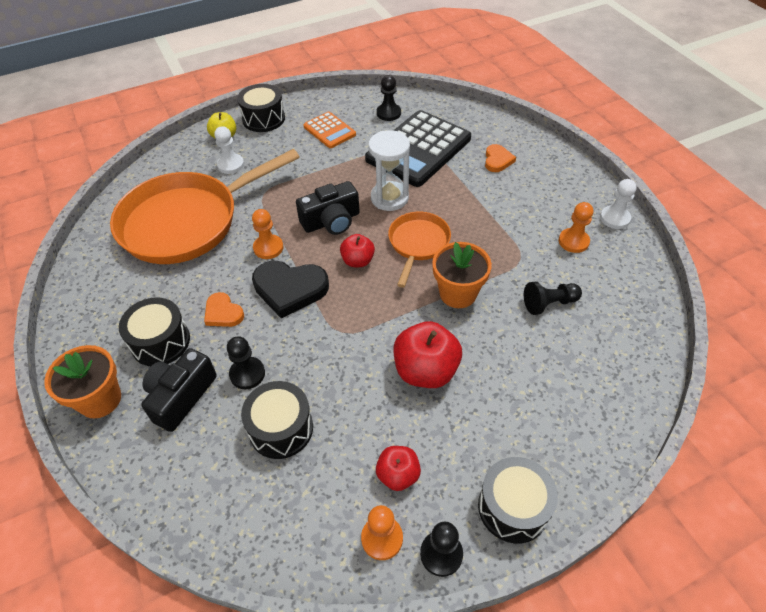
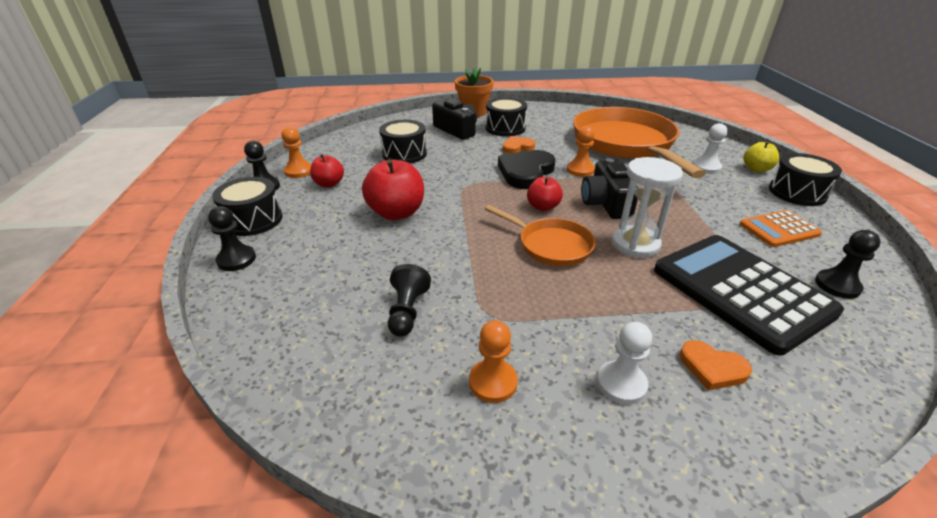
camera: 110 degrees right, 15 degrees down
(247, 374) = (456, 149): black pawn -> black pawn (236, 259)
(458, 293) = (466, 252): orange flower pot -> none
(614, 218) = (520, 470): white pawn -> white pawn (621, 383)

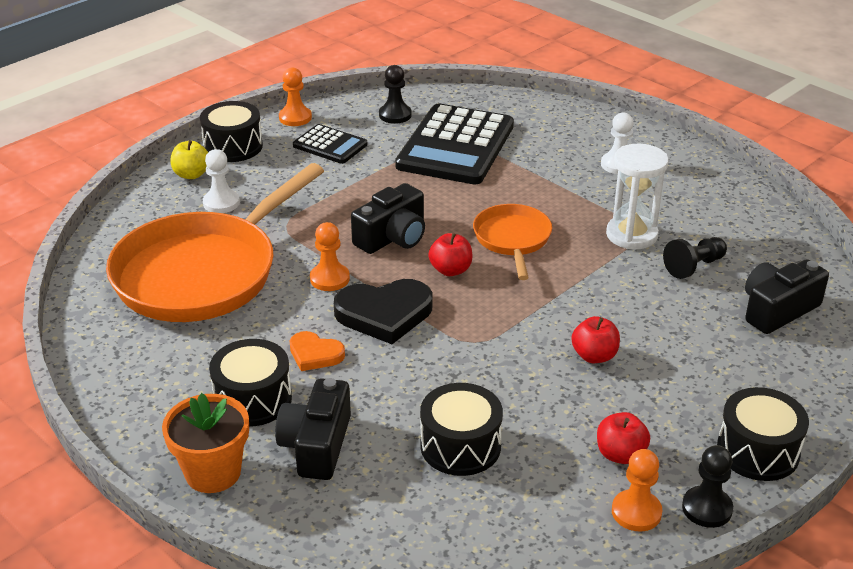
camera: 130 degrees left, 0 degrees up
(236, 259) = (805, 403): black pawn -> none
(303, 317) = (777, 310): none -> black camera
(396, 213) = (594, 356): red apple -> red apple, size x0.59
(493, 382) = (688, 204): orange pawn -> orange pawn (295, 118)
(635, 244) = (450, 201): white hourglass -> white hourglass (631, 235)
(712, 368) = (557, 141): orange heart -> none
(779, 229) = (330, 145): orange calculator -> black calculator

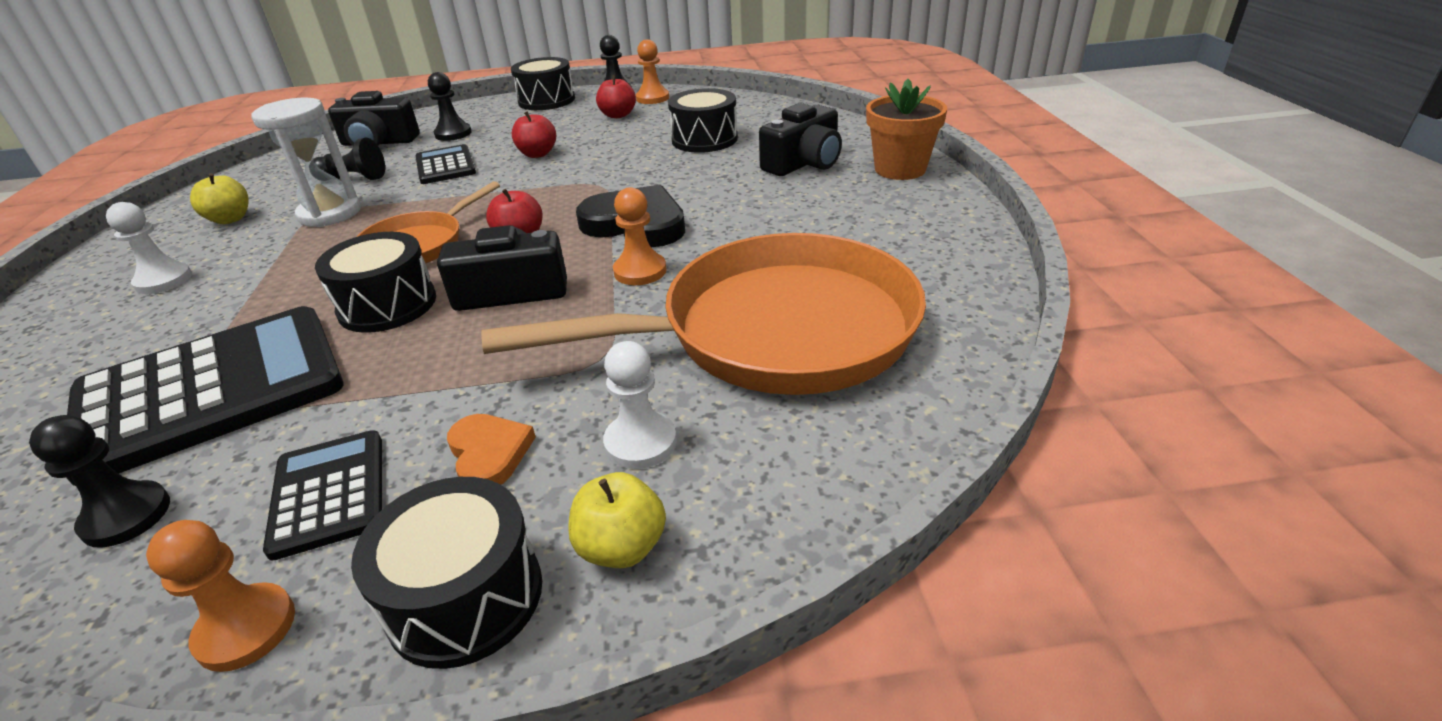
camera: 140 degrees left, 0 degrees up
(253, 399) = (828, 200): black drum -> black drum (387, 305)
(315, 354) = (738, 214): orange heart -> orange heart (489, 453)
(648, 309) = (445, 166): none -> black calculator
(691, 205) = (230, 219): none -> yellow apple
(735, 350) = (453, 134): none -> black pawn

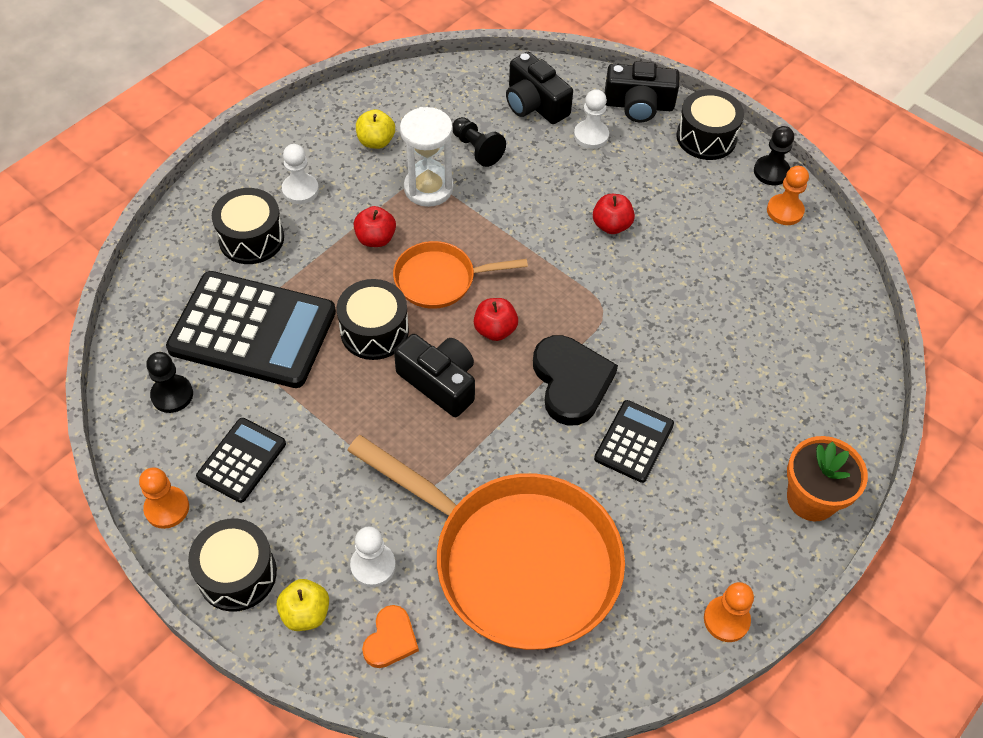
camera: 45 degrees right, 20 degrees up
(445, 166) = (542, 185): black calculator -> black calculator (634, 441)
(453, 134) = (591, 136): black pawn -> white pawn
(489, 453) = (313, 503): orange heart -> orange heart (390, 639)
(618, 115) = (727, 216): red apple -> red apple (375, 239)
(640, 271) = (518, 434): orange pawn -> orange pawn (726, 620)
(704, 139) = (739, 318): black drum -> black drum (251, 238)
(804, 163) = (761, 421): black camera -> black camera (638, 105)

